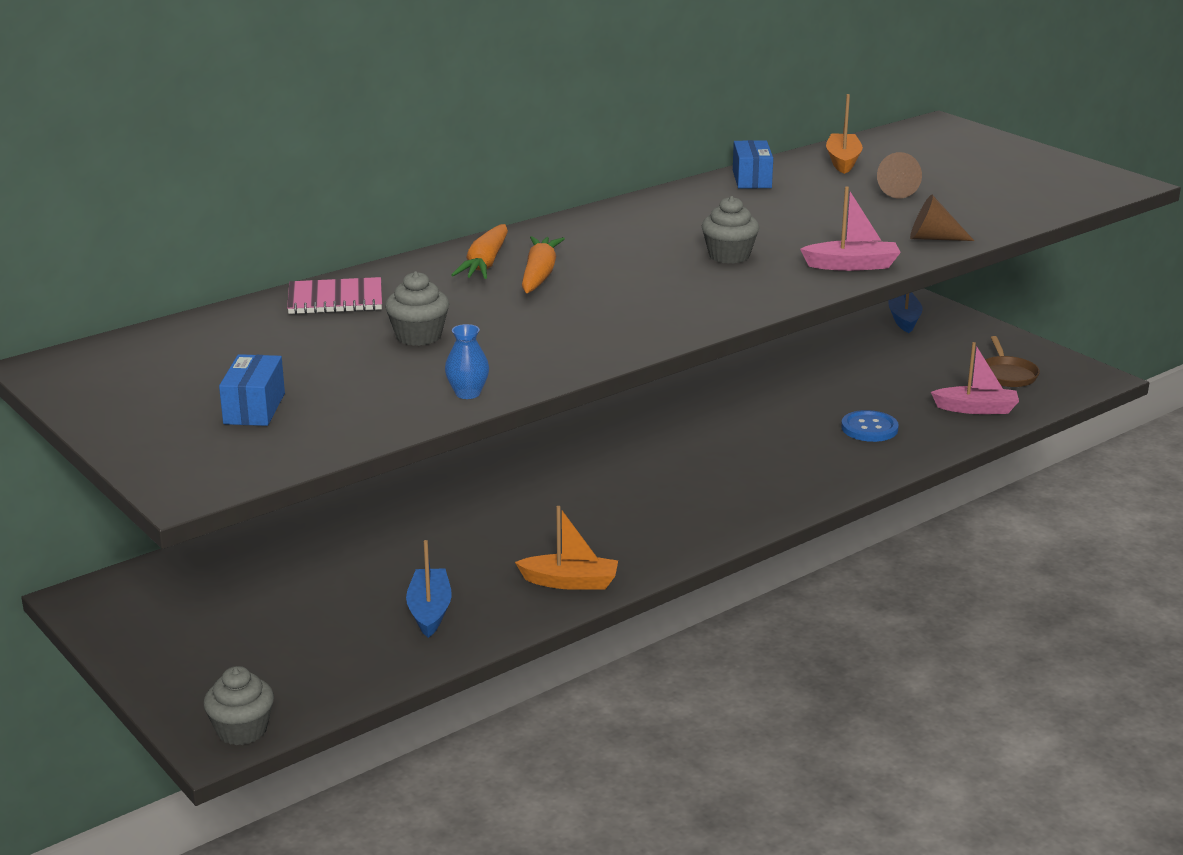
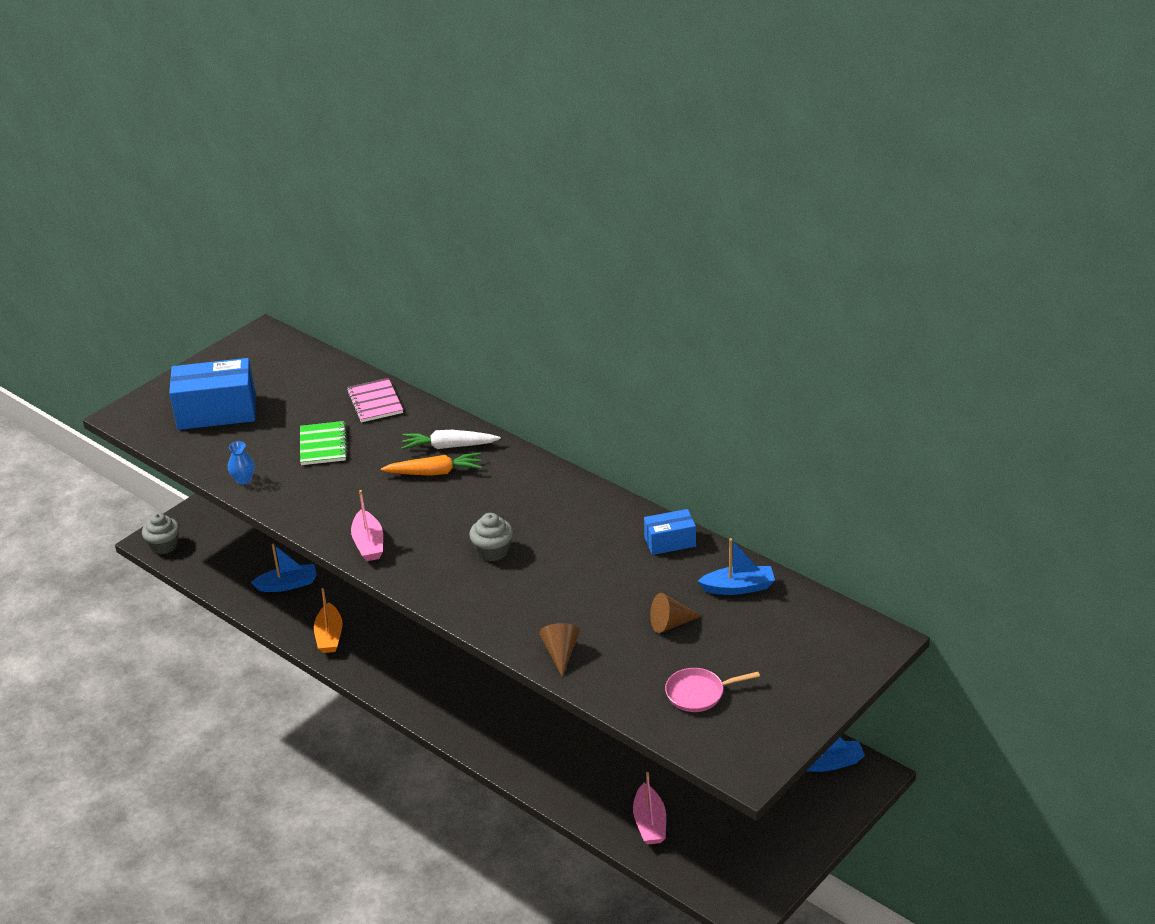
camera: 80 degrees right, 10 degrees up
(254, 408) = (217, 412): blue box -> blue box, size x1.87
(418, 336) = (323, 445): grey cupcake -> green notebook
(485, 264) = (449, 446): orange carrot -> white carrot
(843, 161) = (738, 587): orange boat -> blue boat
(852, 265) = (489, 614): pink boat -> pink boat (368, 544)
(869, 428) = (592, 758): blue button -> none
(1007, 375) = (729, 841): brown pan -> none
(1009, 190) = (698, 693): none -> pink pan

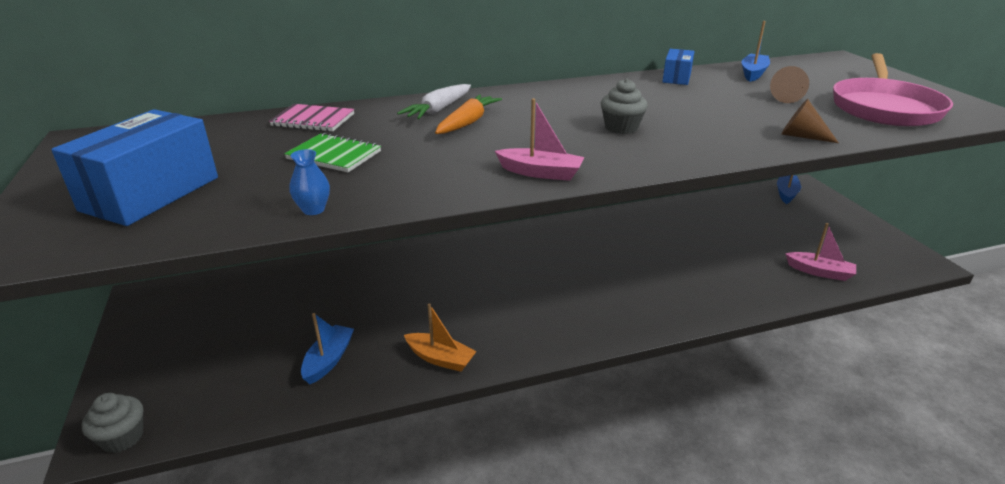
camera: 60 degrees left, 5 degrees down
(698, 693) = (884, 107): pink pan -> pink pan, size x2.04

